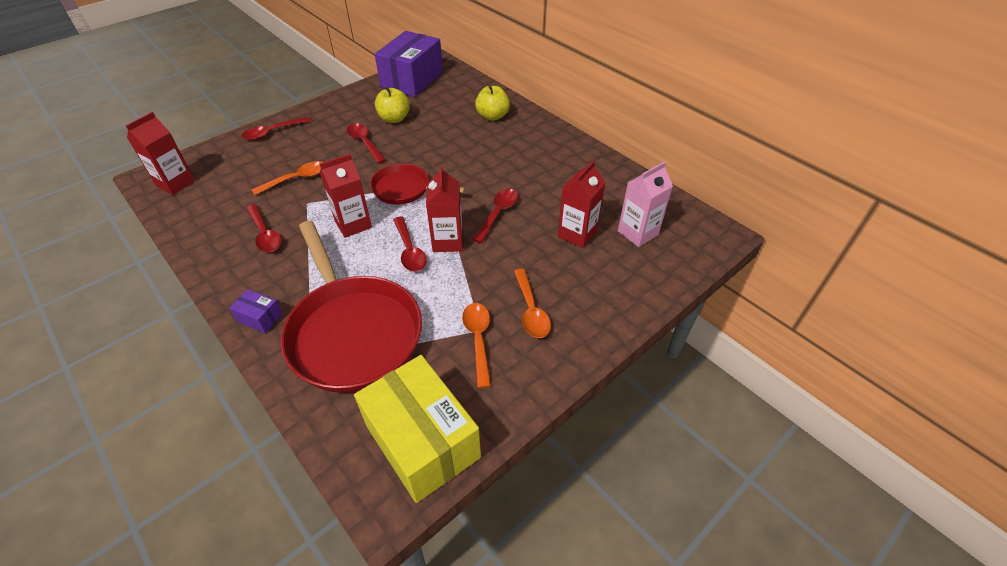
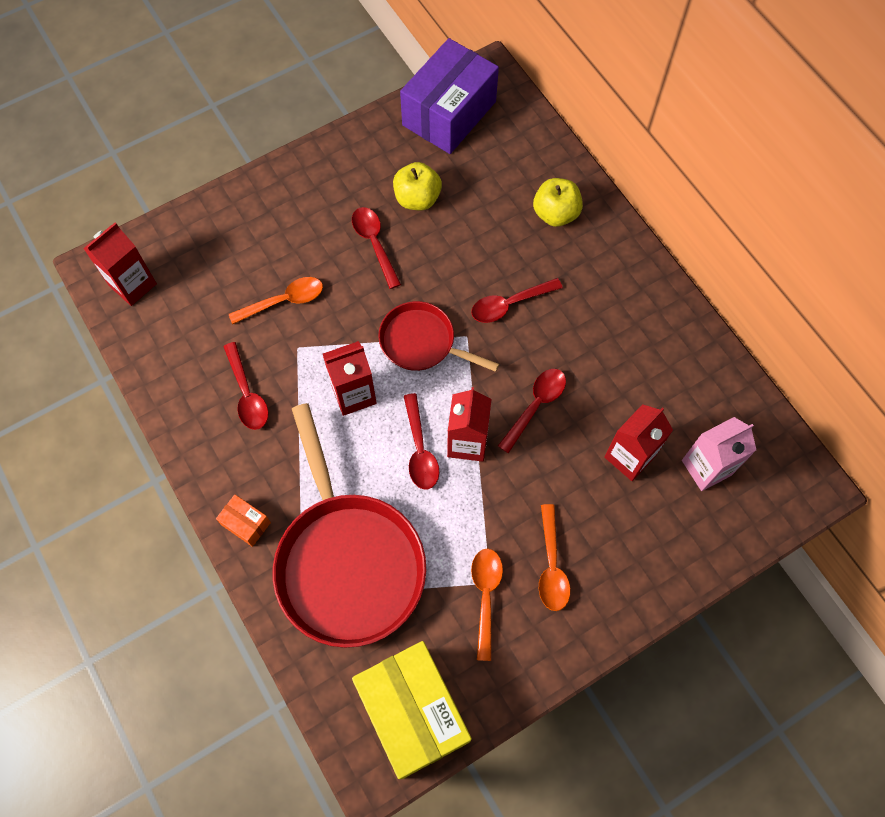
camera: 10 degrees right, 20 degrees up
(260, 318) = (246, 523): purple box -> orange box
(272, 132) = (251, 203): red spoon -> red spoon (509, 304)

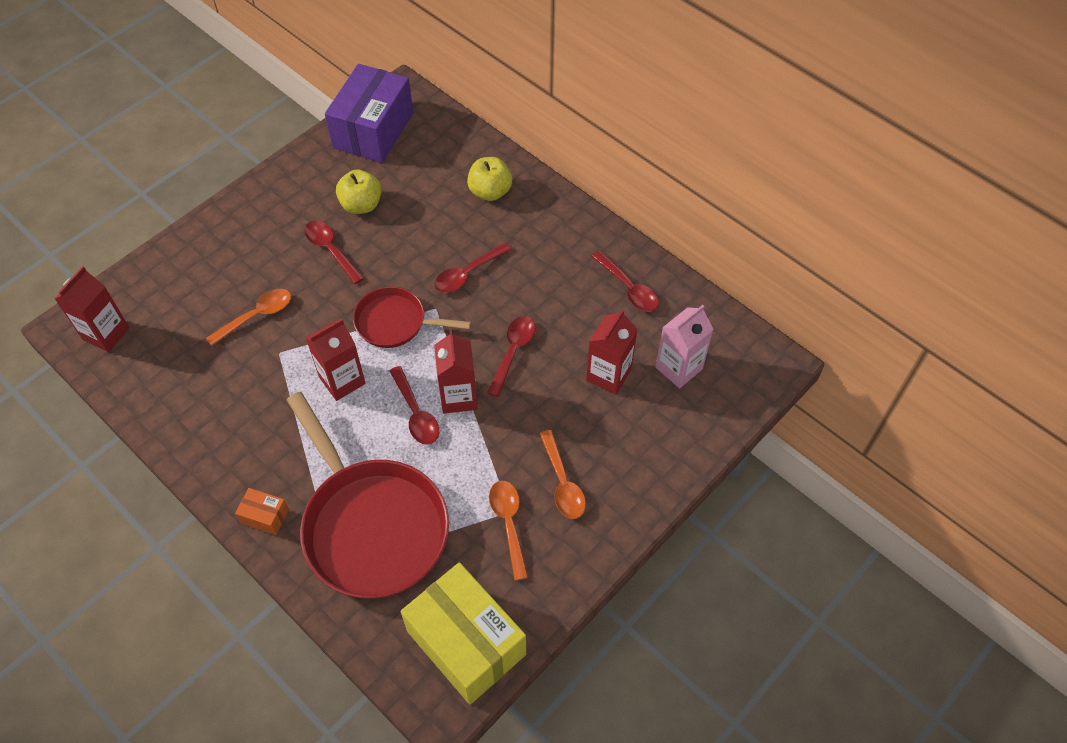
camera: 15 degrees left, 10 degrees down
(247, 394) = (240, 403): red spoon -> red spoon (628, 288)

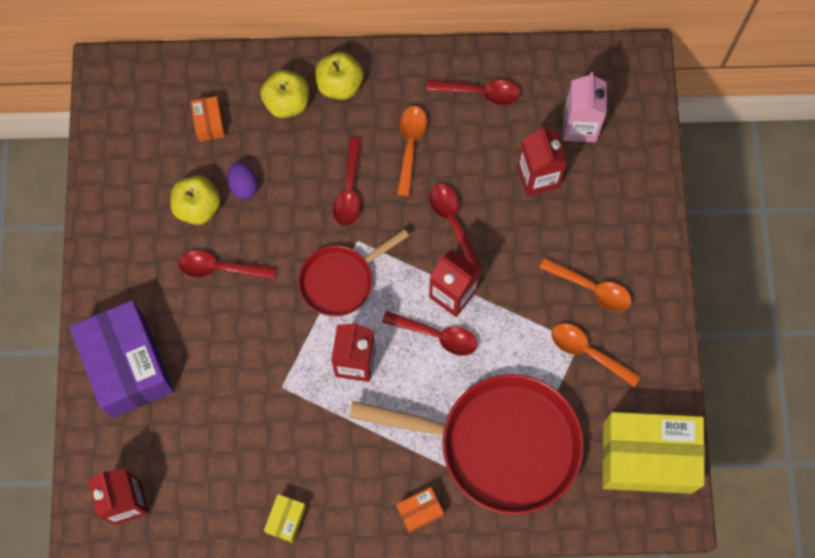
camera: 45 degrees left, 15 degrees up
(178, 436) = (286, 519): none -> yellow box
(256, 316) = (228, 375): orange spoon -> orange spoon (410, 146)
(373, 130) = (126, 131): purple box -> purple box (128, 365)
(404, 216) = (243, 186): none -> purple egg
(427, 165) = (209, 123): none -> orange box
(537, 208) = (340, 84): none -> yellow apple

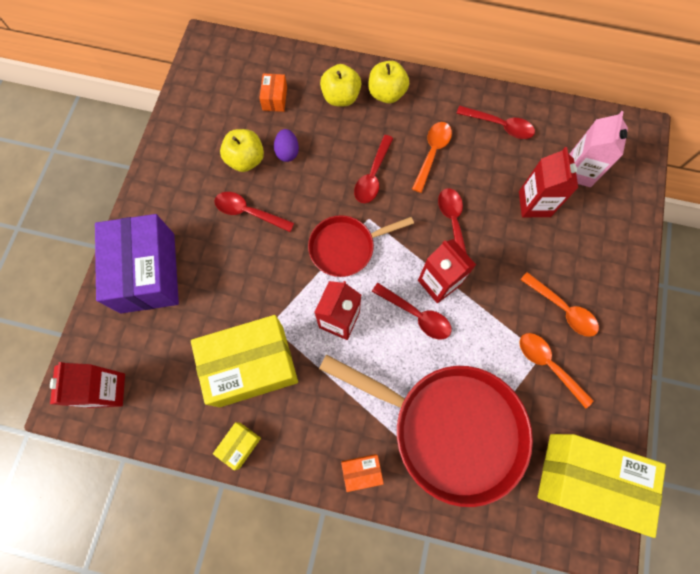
camera: 15 degrees right, 0 degrees up
(274, 435) = (251, 365): none -> yellow box

